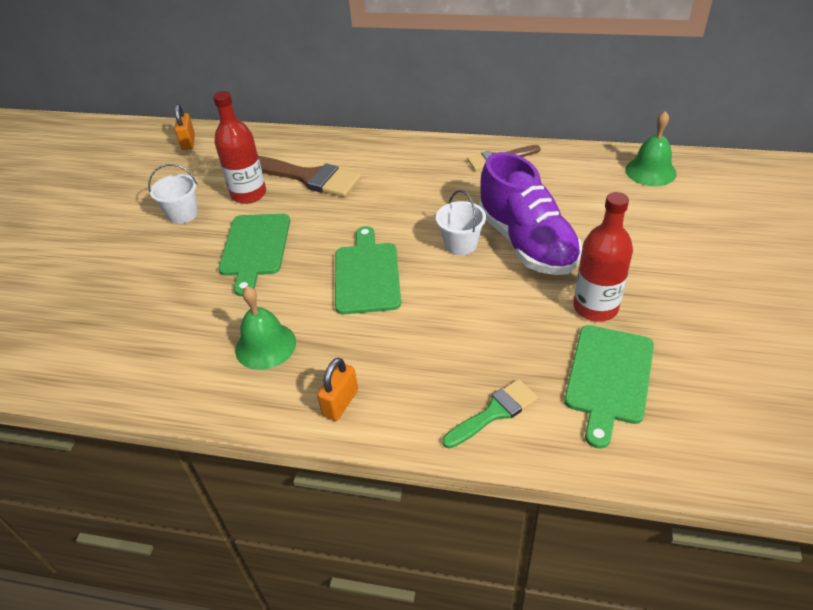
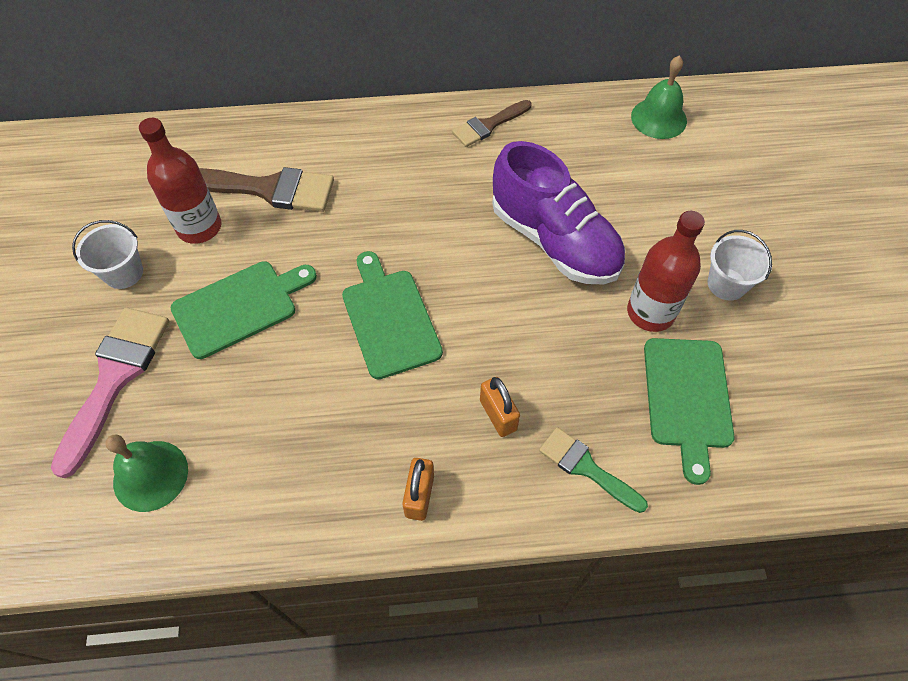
camera: 20 degrees left, 15 degrees up
(146, 278) = (115, 378): none -> pink brush
(188, 142) = (83, 157): orange padlock -> orange padlock (498, 415)
(255, 248) = (239, 306): green cutting board -> green cutting board turned 105 degrees counterclockwise
(265, 345) = (305, 441): green bell -> green bell (150, 475)
(460, 244) = (483, 256): white bucket -> white bucket (726, 284)
(494, 412) = (586, 468): green brush -> green brush turned 90 degrees counterclockwise

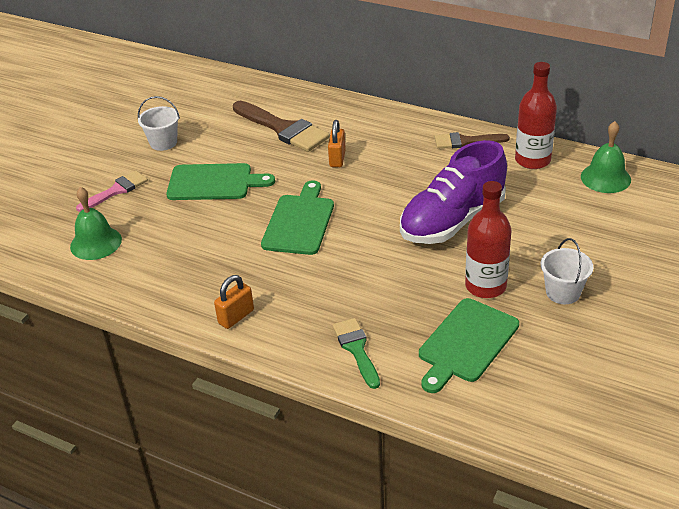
camera: 35 degrees right, 20 degrees down
(115, 378) = (116, 191): pink brush -> pink brush, size x0.60
(199, 227) = (225, 135): red bottle -> red bottle (532, 160)
(498, 415) = (323, 298): orange padlock -> orange padlock (337, 159)
(554, 241) = (452, 221): purple shoe -> purple shoe turned 60 degrees clockwise

